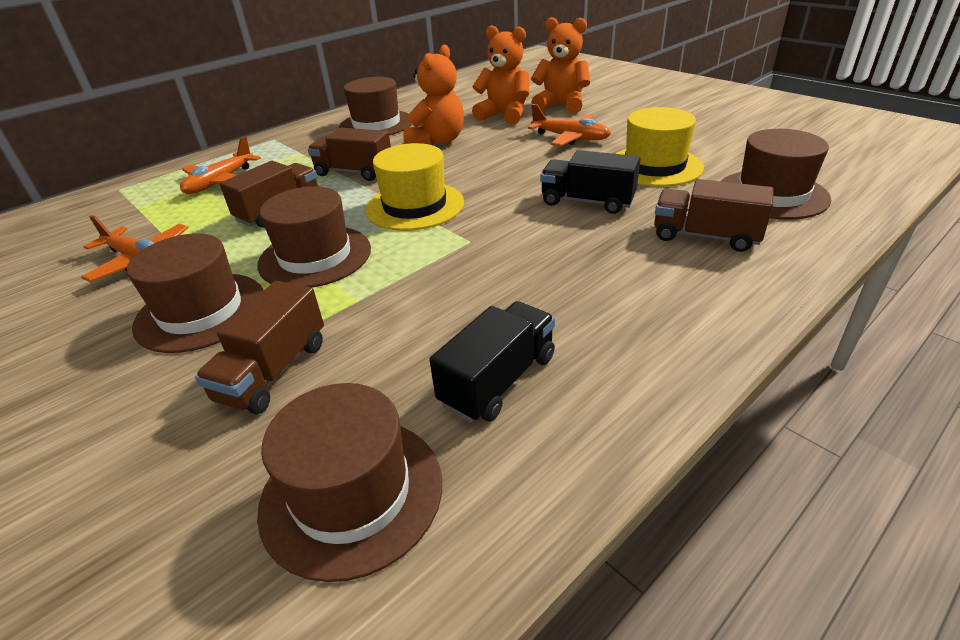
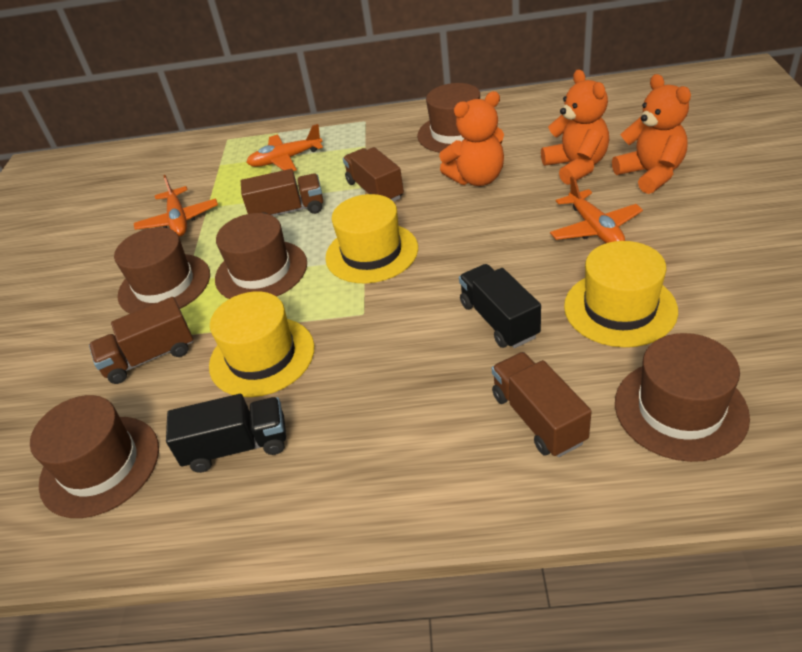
camera: 45 degrees right, 5 degrees up
(415, 308) = (262, 356): none -> yellow hat

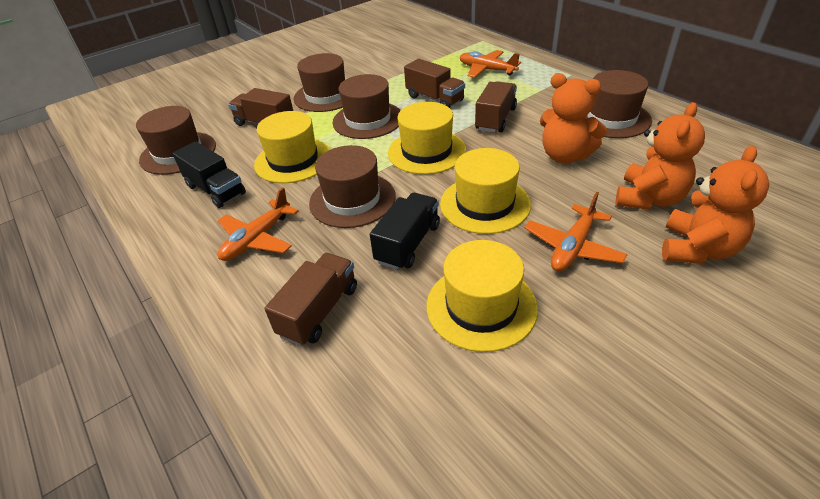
camera: 50 degrees right, 0 degrees up
(178, 220) = (386, 69): orange plane -> orange plane (257, 239)
(492, 250) = (485, 204): none -> yellow hat
(680, 409) = (385, 396): brown hat -> brown hat (352, 199)

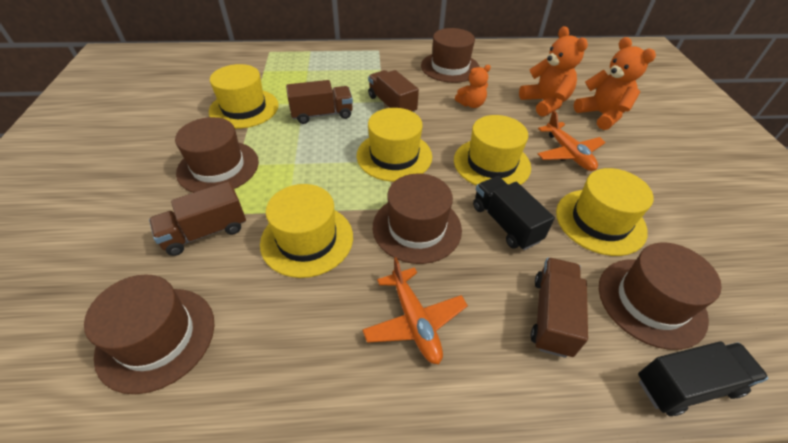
camera: 60 degrees left, 5 degrees up
(216, 190) = (288, 326): black truck -> black truck (686, 385)
(319, 311) = (552, 315): brown truck -> brown truck turned 45 degrees clockwise
(368, 120) = (302, 163): brown hat -> brown hat (651, 301)
(398, 70) = (244, 108): none -> yellow hat
(486, 70) = (317, 73): orange plane -> none
(565, 156) = (471, 104): orange teddy bear -> orange teddy bear, size x0.61

